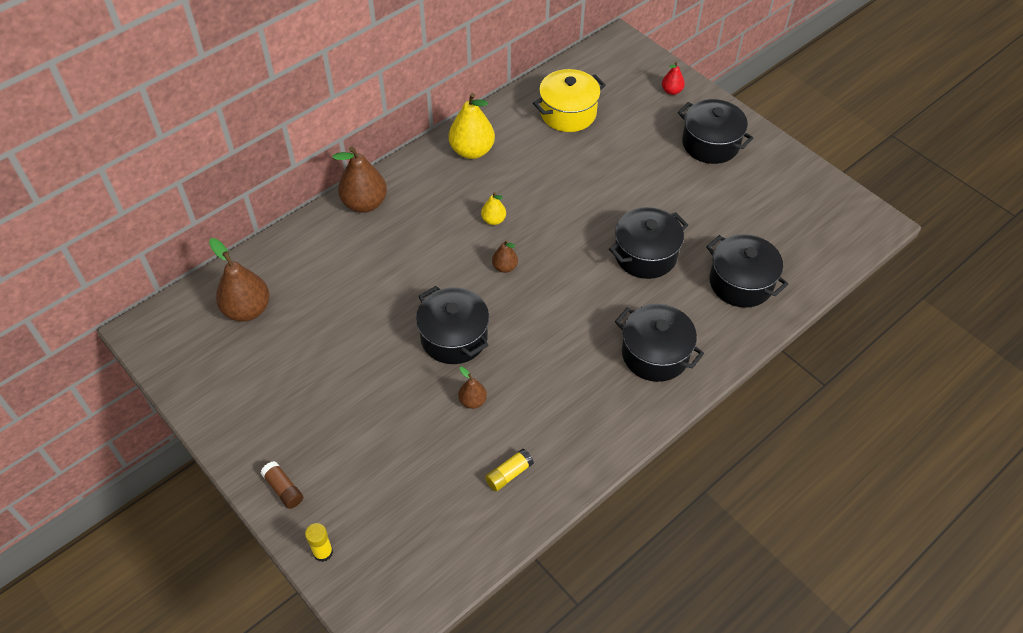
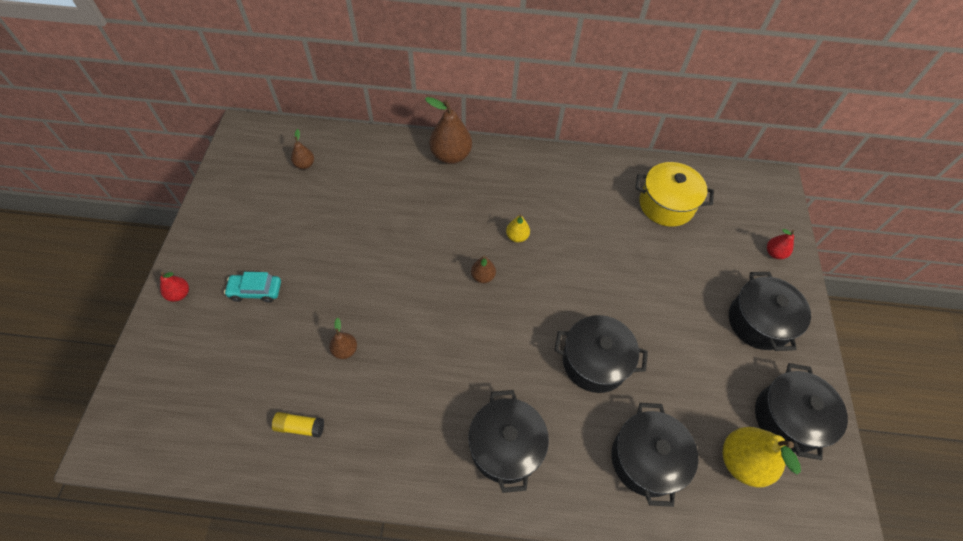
camera: 45 degrees right, 5 degrees up
(247, 310) = (305, 164): brown pear -> brown pear, size x0.52
(283, 489) = (179, 294): brown glue stick -> red pear
(323, 552) = (144, 357): yellow glue stick -> none
(345, 429) = (256, 291): none -> turquoise car
(454, 337) = (390, 294): black pot -> black pot (788, 418)
(472, 151) = (562, 177): yellow pear -> yellow pear (742, 461)

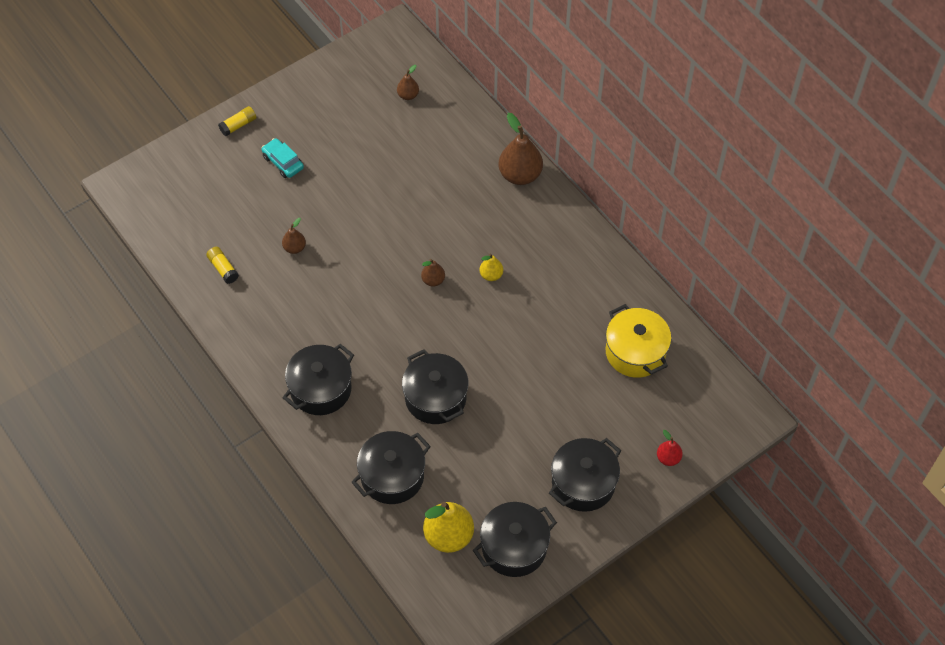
camera: 50 degrees right, 0 degrees up
(179, 294) = (238, 125): red pear -> yellow glue stick

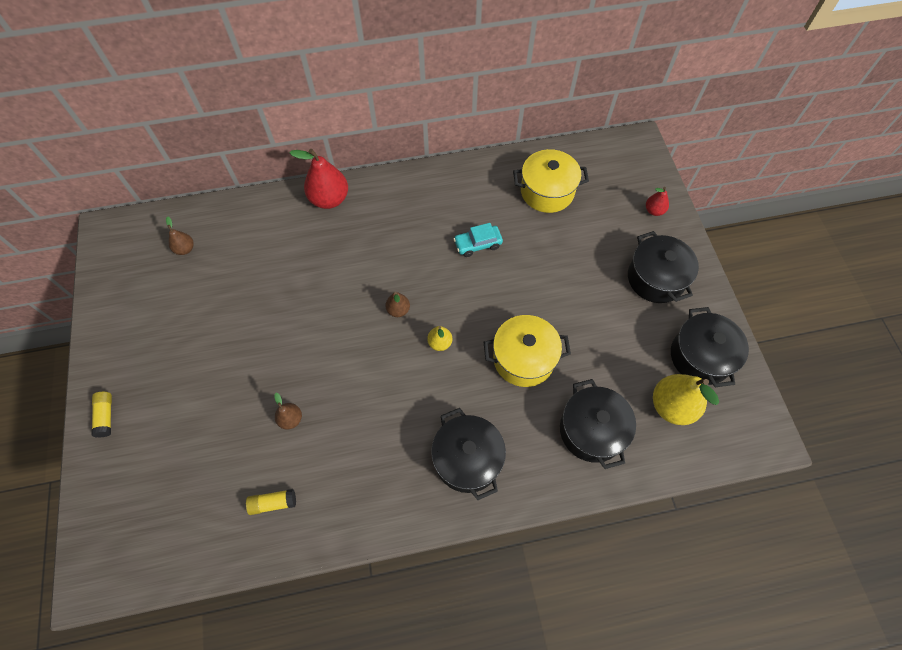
camera: 65 degrees left, 5 degrees up
(283, 162) = (182, 390): turquoise car -> turquoise car (478, 244)
(435, 398) = (523, 359): black pot -> yellow pot
(491, 275) = (418, 262): yellow pear -> yellow pear (440, 343)
(520, 175) = (329, 199): brown pear -> red pear

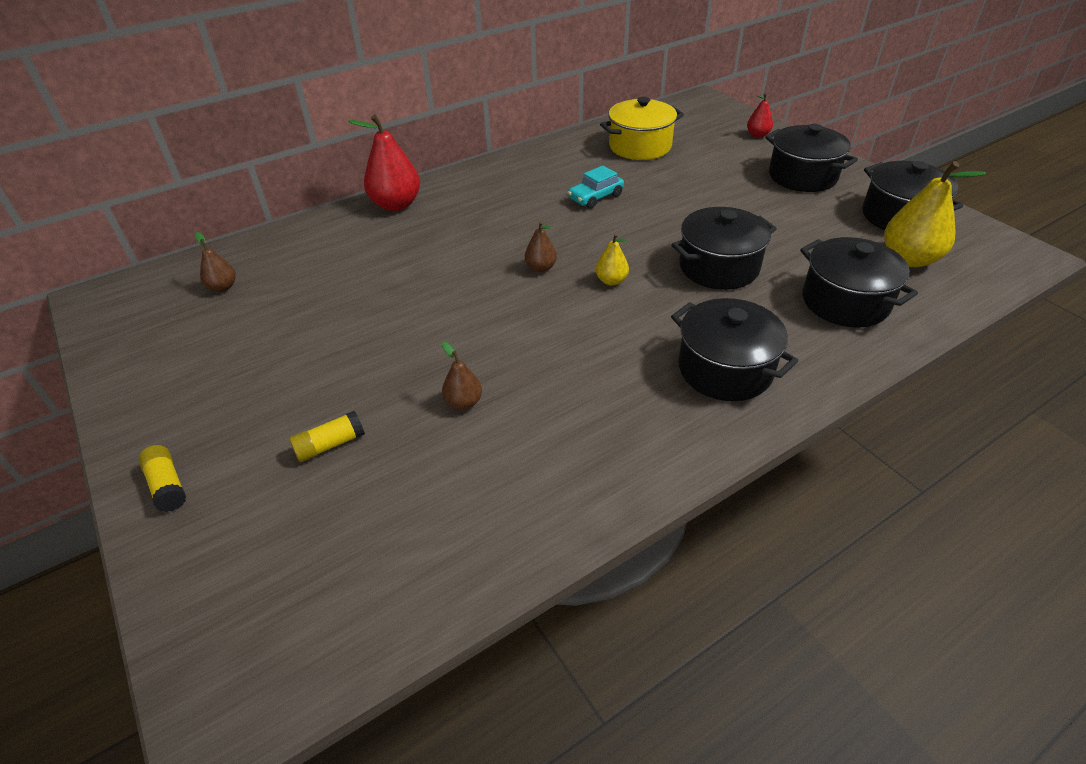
camera: 20 degrees left, 20 degrees down
(273, 503) = (491, 499): yellow glue stick -> yellow glue stick (330, 445)
(523, 359) = (718, 267): yellow pot -> black pot

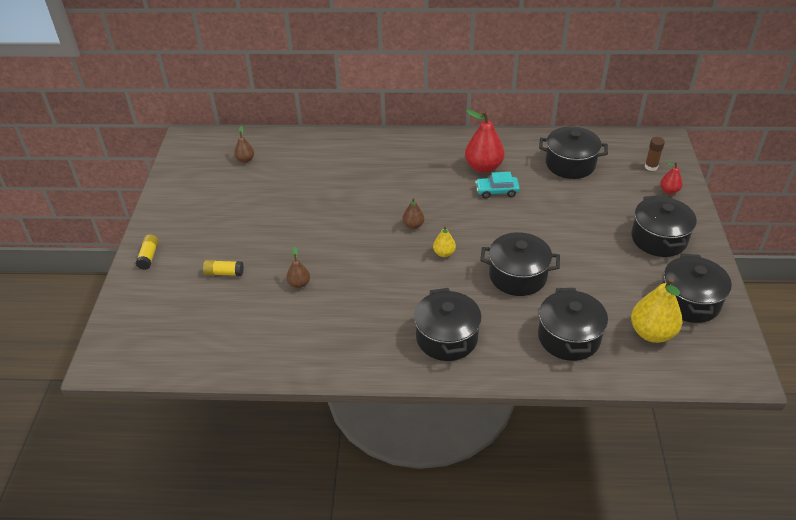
camera: 35 degrees right, 0 degrees up
(396, 205) = (374, 144): red pear -> red pear (483, 167)
(640, 146) = (570, 164): yellow pot -> black pot
(716, 122) = (651, 167): none -> brown glue stick

